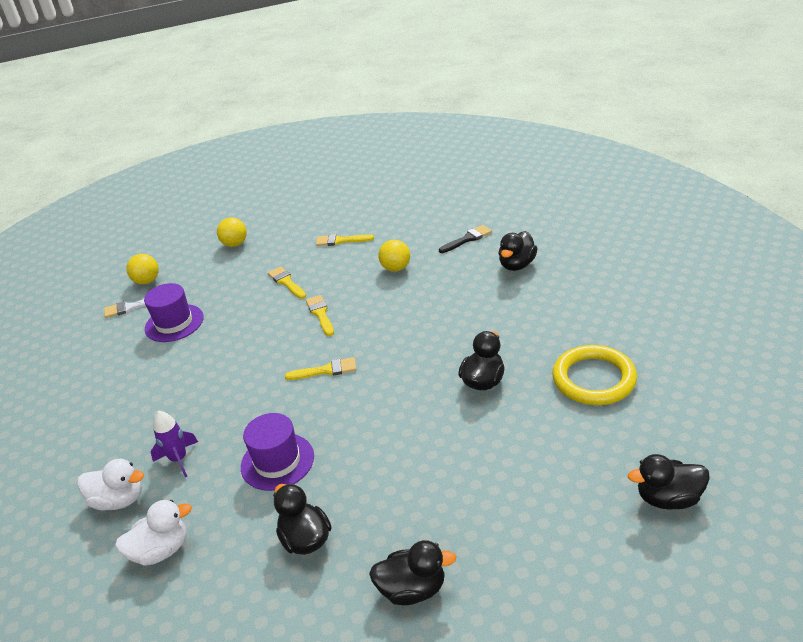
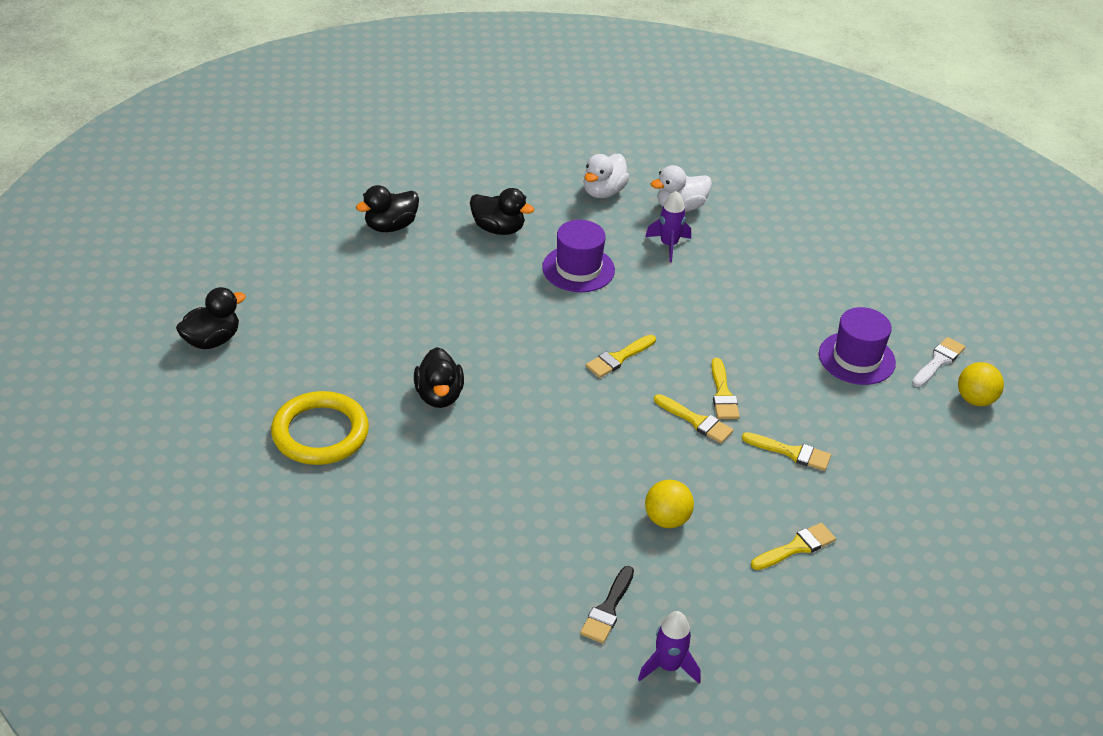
camera: 140 degrees right, 5 degrees up
(235, 244) = (943, 493): yellow ball -> none
(284, 325) = (723, 394): none -> yellow brush
(457, 213) = (668, 667): none -> purple rocket
(517, 265) = (500, 577): black duck -> none

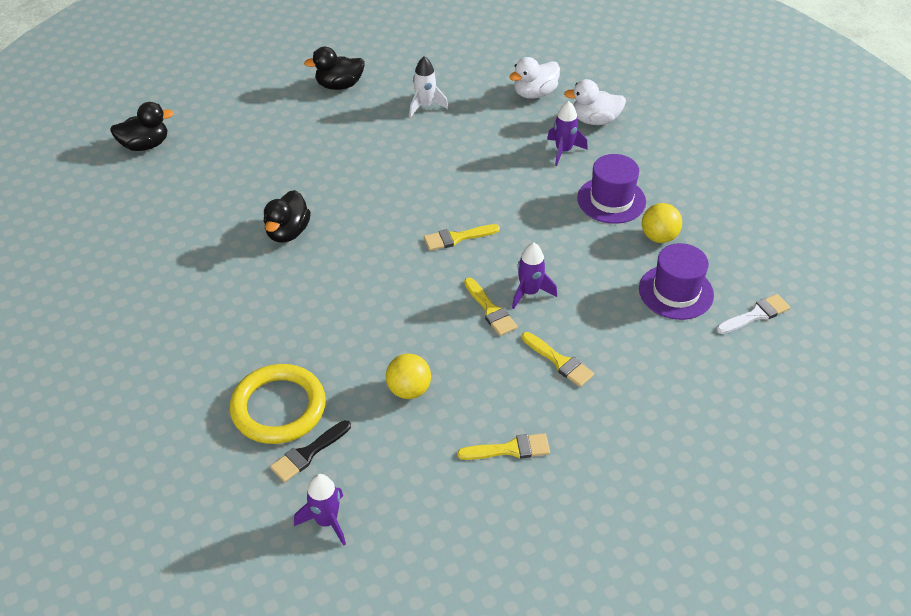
camera: 25 degrees right, 5 degrees up
(320, 433) = (176, 238): yellow ring -> yellow ring (278, 407)
(498, 229) = (425, 106): black duck -> white rocket
(578, 269) = (471, 154): purple hat -> purple hat (611, 200)
(723, 394) = (529, 292): yellow brush -> purple rocket
(975, 400) = (771, 360): yellow ball -> yellow ball (659, 237)

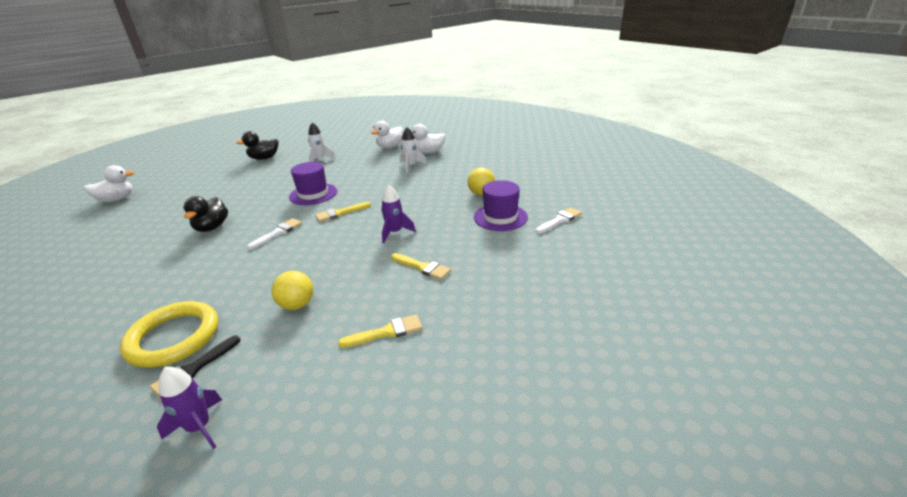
camera: 10 degrees left, 15 degrees down
(145, 145) = (117, 199): black duck -> white duck
(375, 261) = (278, 233): none -> white brush
(490, 310) = (366, 246): yellow brush -> none
(563, 151) = (411, 166): purple rocket -> white rocket
(611, 200) = (445, 182): purple hat -> purple hat (313, 194)

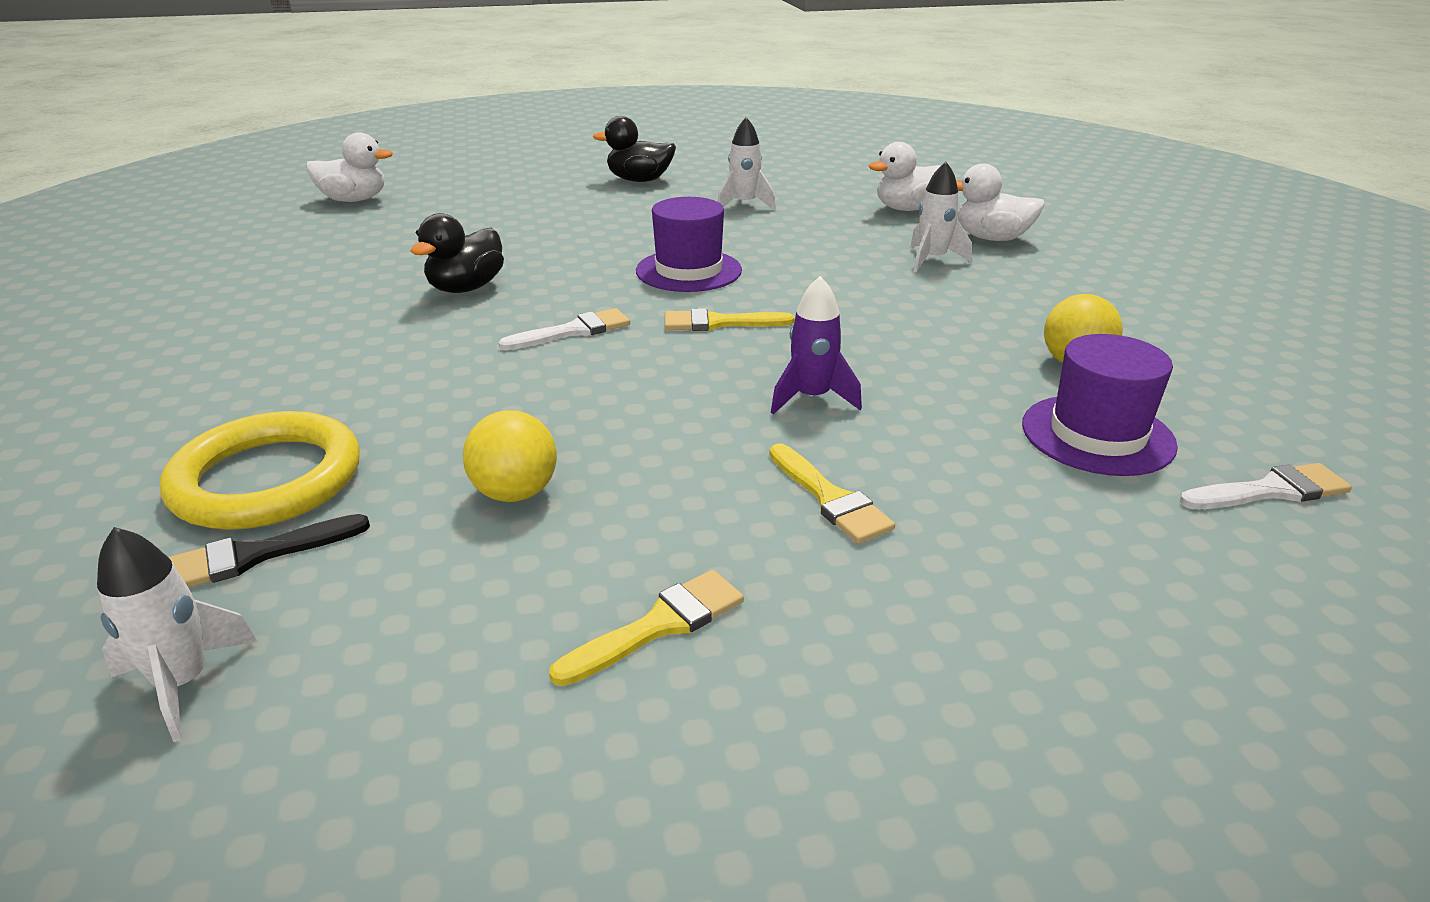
camera: 25 degrees right, 0 degrees up
(199, 427) = (183, 683): purple rocket -> white rocket
(386, 332) = (659, 625): yellow brush -> yellow brush turned 45 degrees counterclockwise

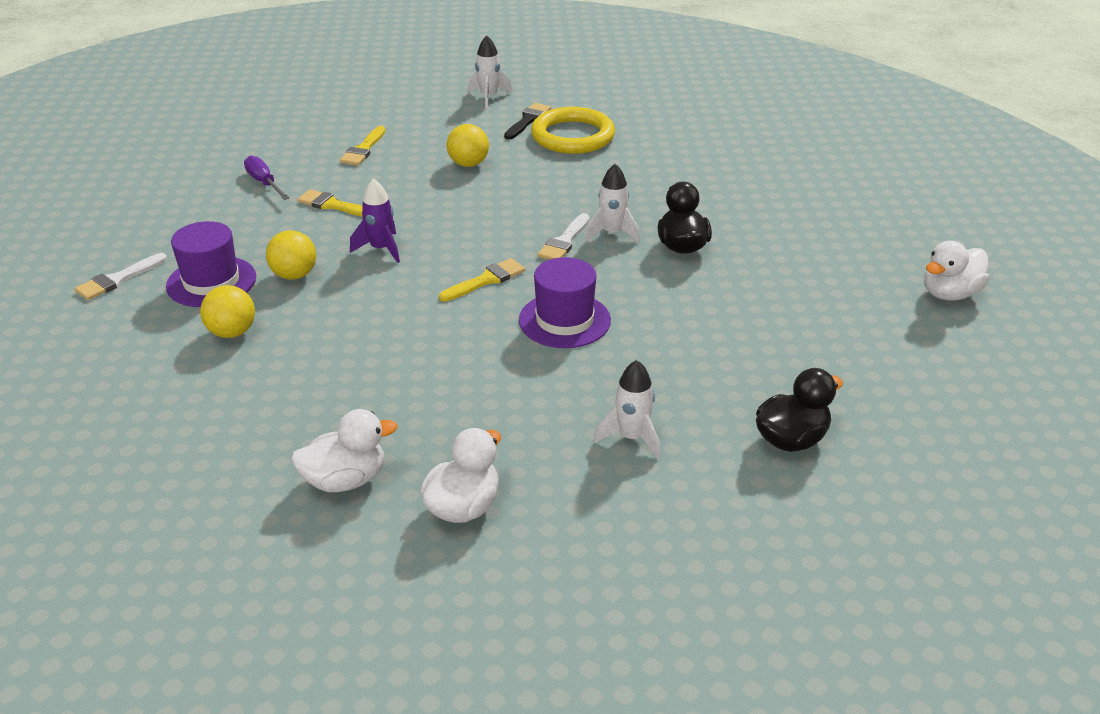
camera: 145 degrees right, 5 degrees up
(932, 260) = (385, 416): white rocket -> white rocket (612, 233)
(942, 615) = (264, 183): none -> purple screwdriver
(962, 404) = (294, 275): none -> yellow ball

